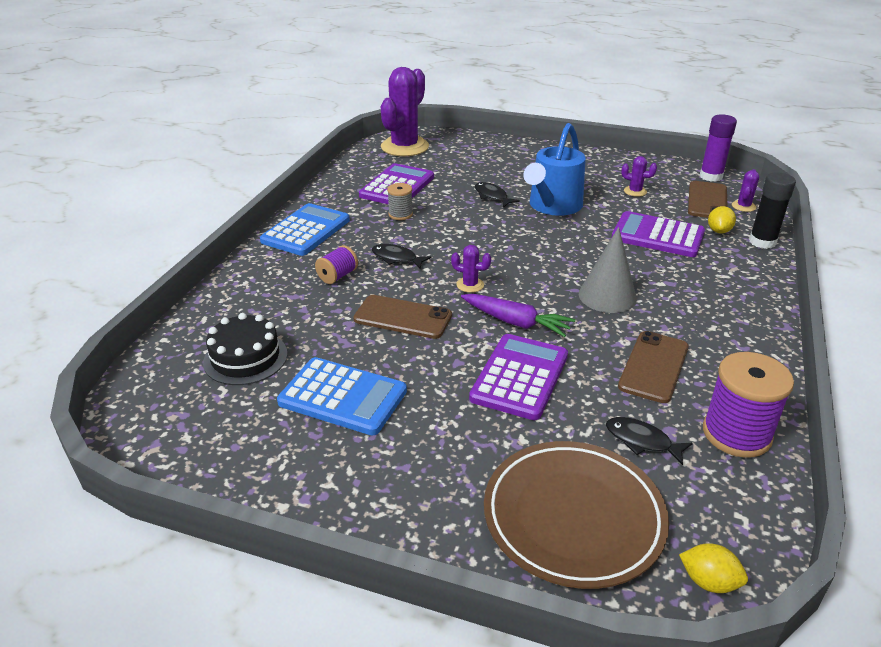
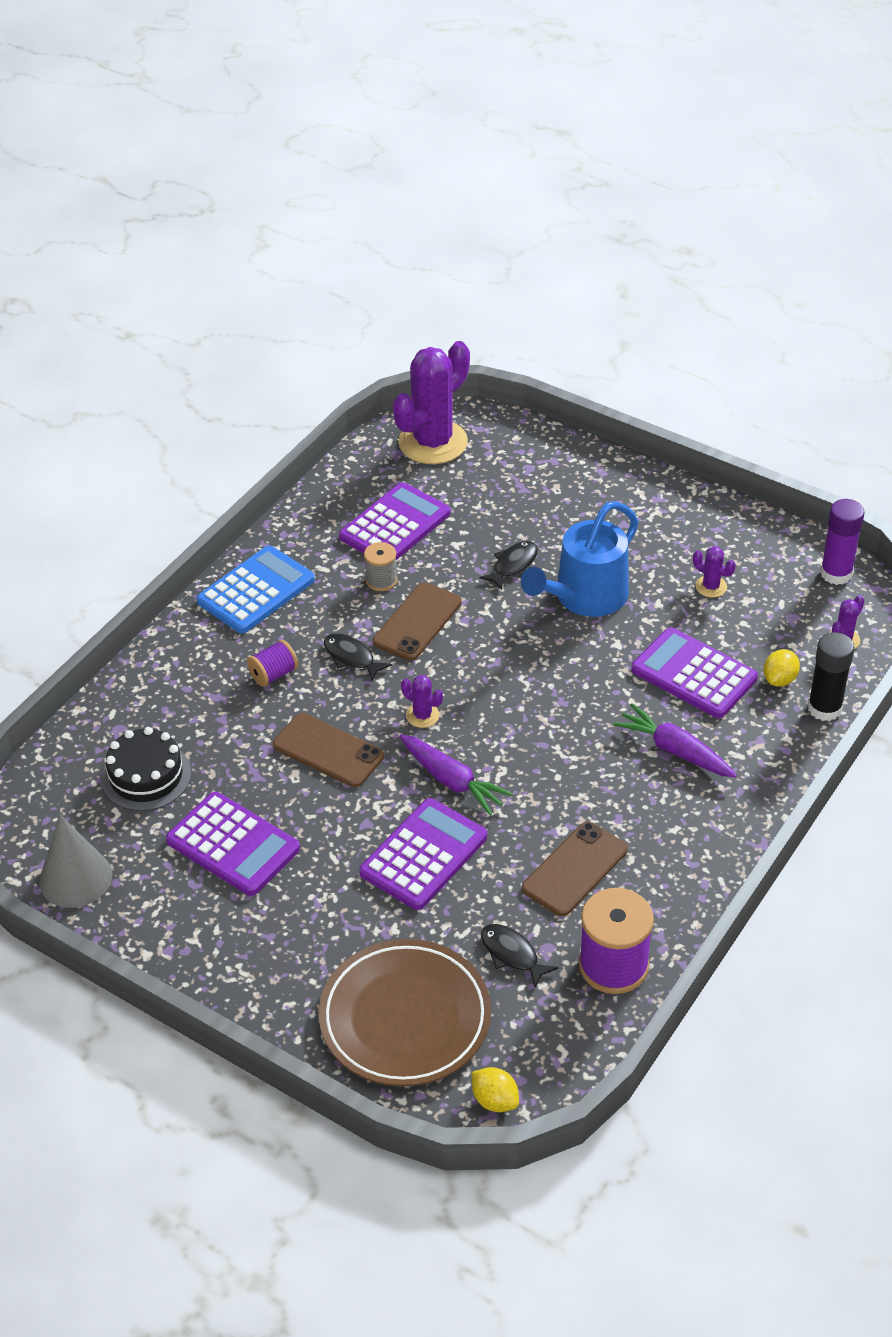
camera: 15 degrees right, 10 degrees up
(342, 397) = (233, 845): blue calculator -> purple calculator
(492, 196) = (513, 565): black fish -> black fish turned 60 degrees clockwise
(607, 296) = (576, 761): grey cone -> grey cone (75, 878)
(677, 279) = (675, 751): none -> purple carrot
(707, 201) = (800, 621): brown phone -> brown phone (417, 622)

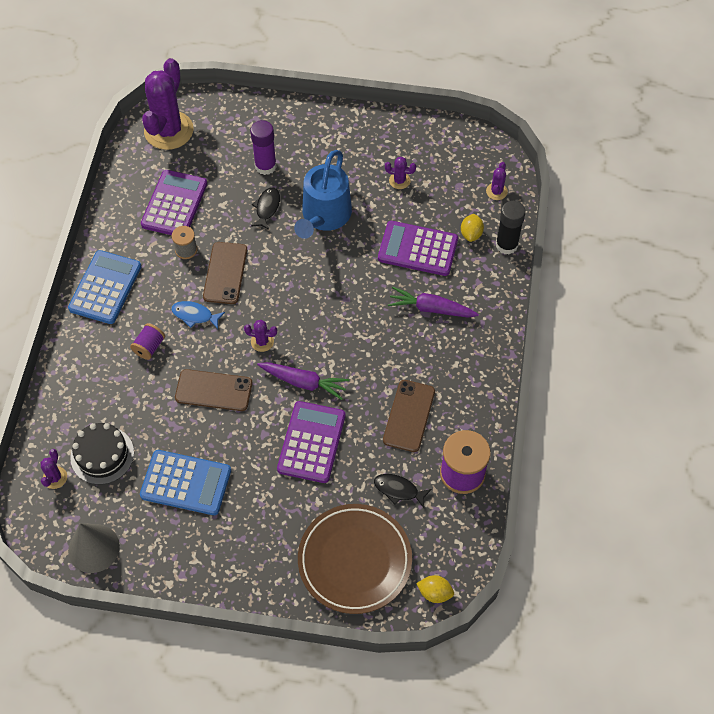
camera: 25 degrees left, 15 degrees up
(74, 781) = (55, 477): none -> purple cactus
(233, 845) = (186, 483): purple calculator -> blue calculator
(351, 657) = (195, 315): black fish -> blue fish
(836, 573) = (471, 144): purple glue stick -> purple glue stick (265, 166)

